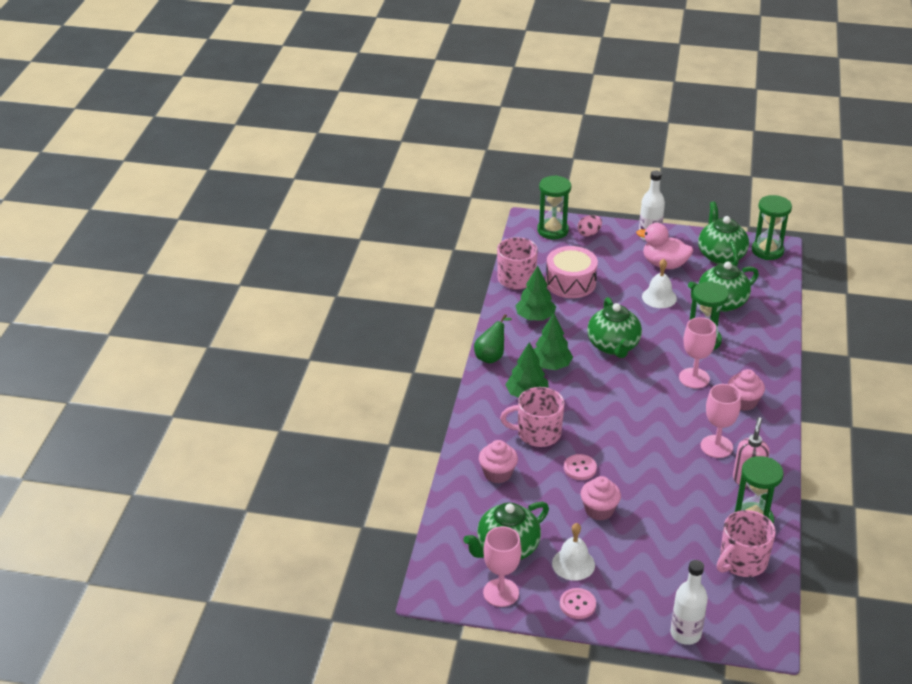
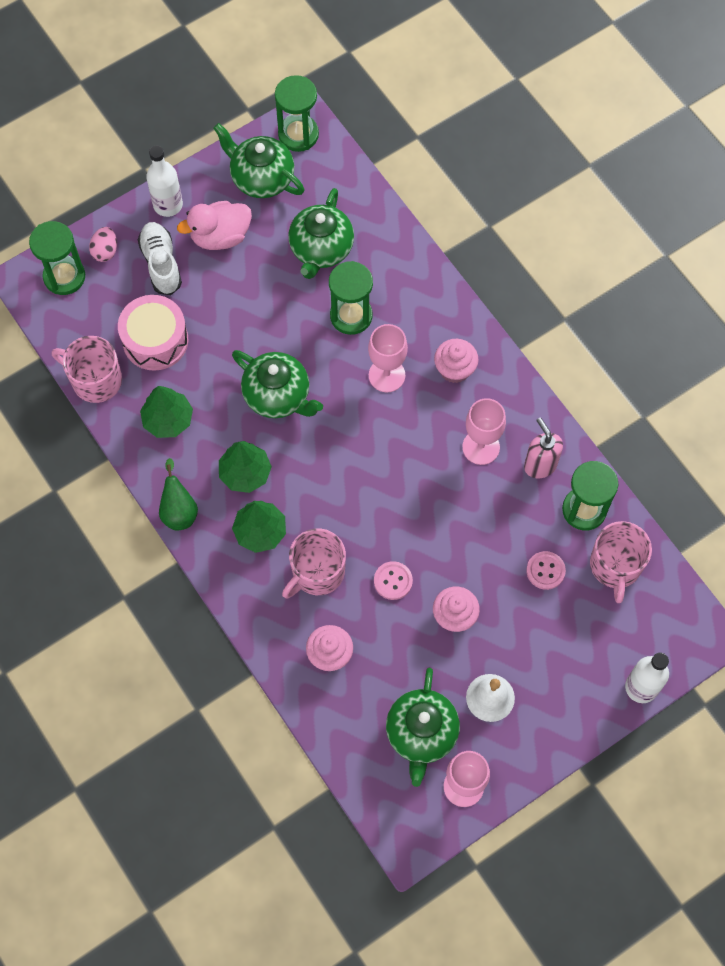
camera: 45 degrees left, 30 degrees up
(577, 604) = (534, 738): pink button -> pink button (545, 571)
(614, 256) = (161, 264): none -> white shoe
(659, 297) = (258, 289): white bell -> none

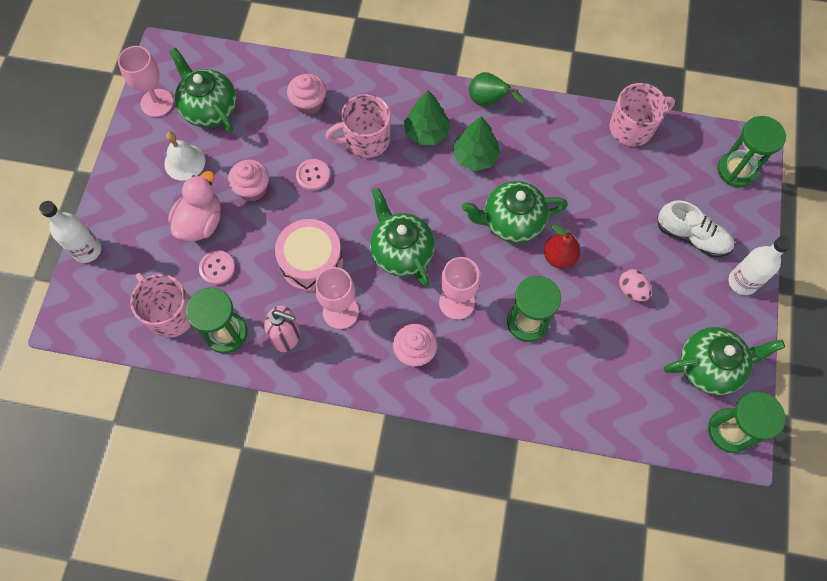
camera: 135 degrees right, 0 degrees up
(105, 251) = (736, 211): pink egg -> pink egg (631, 290)
(155, 340) = (629, 184): pink drum -> pink drum (311, 262)
(168, 420) = (560, 145): green tree -> none
(220, 236) = (680, 294): pink duck -> pink duck (201, 222)
(274, 338) = (559, 257): none -> red pear
(317, 572) = (366, 140): pink mug -> pink mug turned 105 degrees counterclockwise
(321, 249) = (604, 352): green teapot -> green teapot (401, 251)

